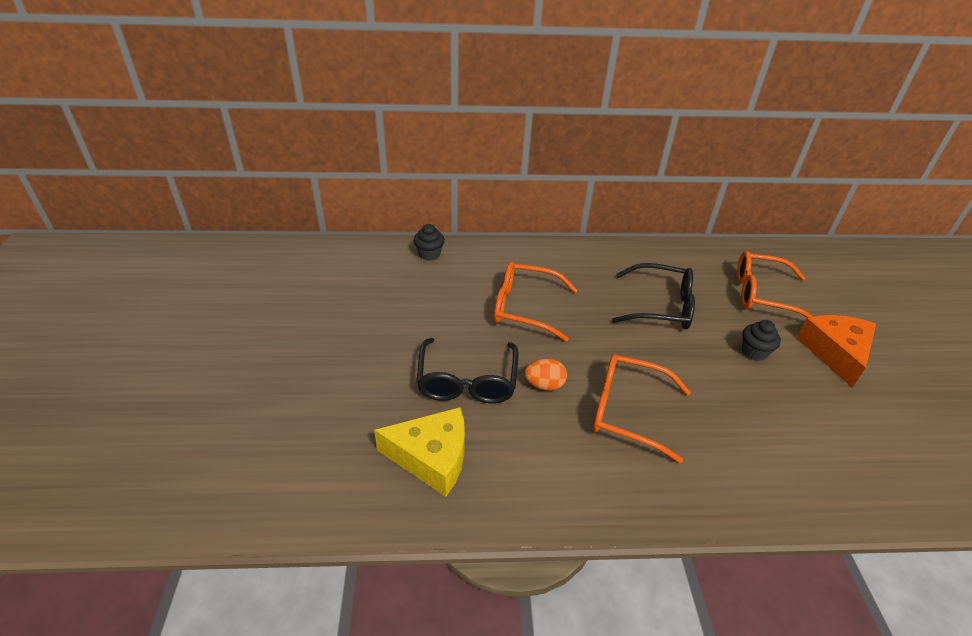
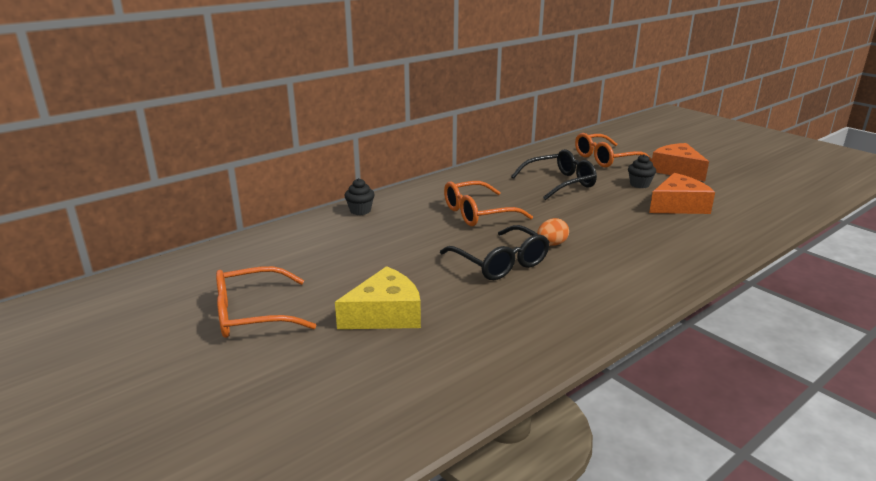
camera: 35 degrees left, 15 degrees down
(431, 457) = (539, 308): yellow cheese -> yellow cheese (385, 314)
(628, 411) = (617, 235): orange glasses -> orange glasses (253, 314)
(761, 407) = (678, 206): none -> orange cheese

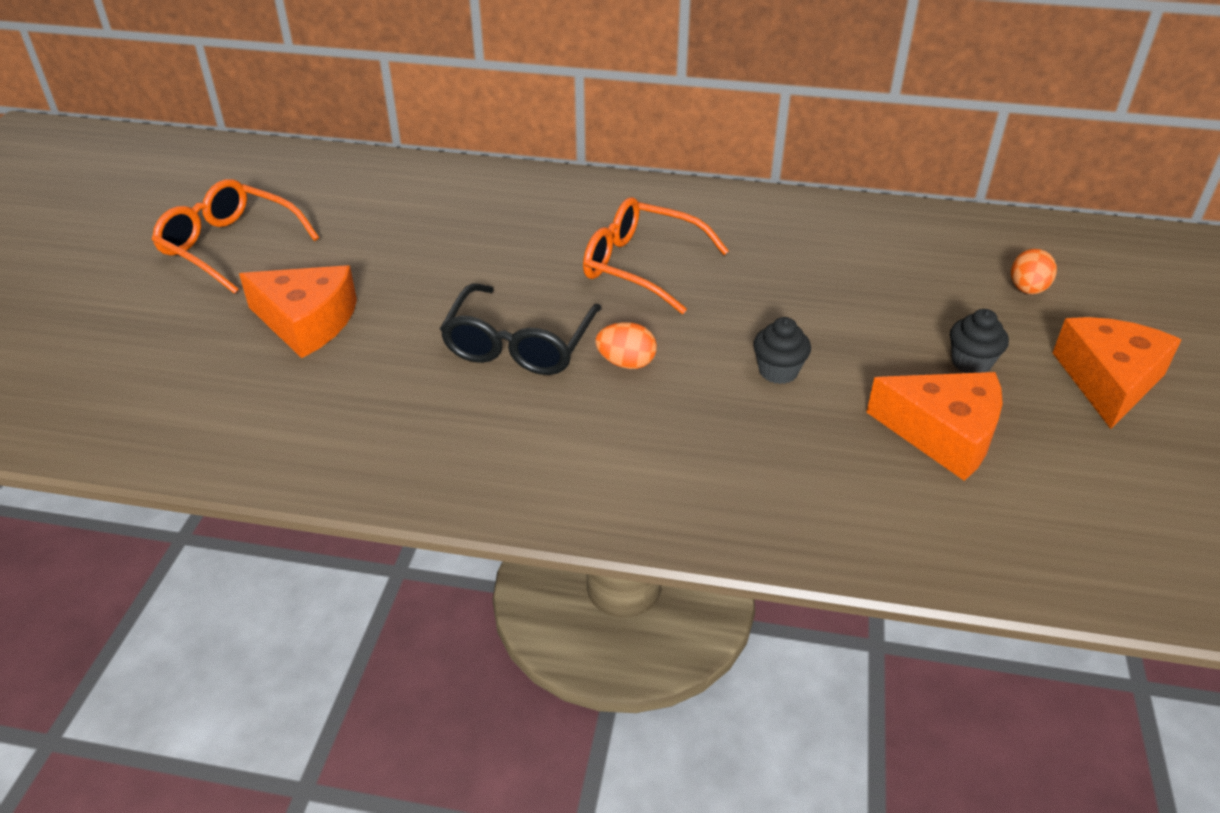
camera: 50 degrees right, 15 degrees up
(360, 211) = (532, 185): black cupcake -> black cupcake (778, 371)
(385, 314) = (307, 322): yellow cheese -> orange cheese
(560, 183) = (850, 287): black glasses -> none
(605, 159) = (1027, 289): orange glasses -> orange egg

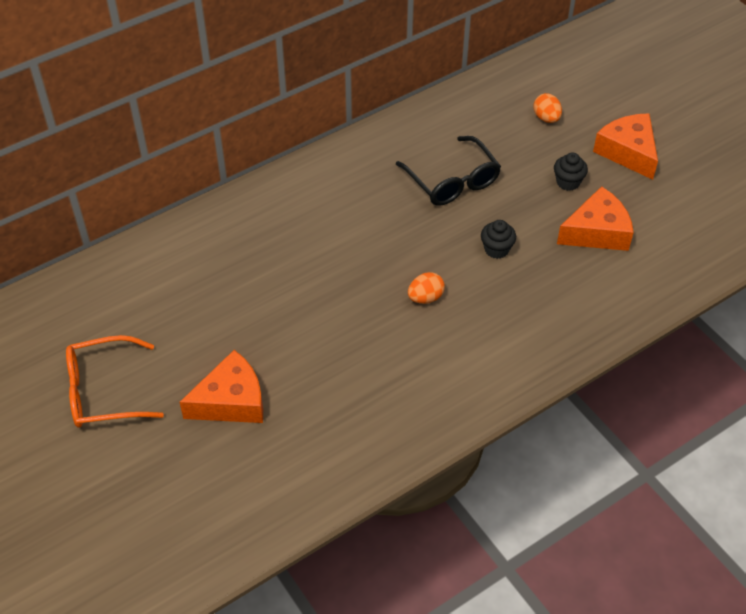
camera: 45 degrees left, 10 degrees up
(519, 344) = (361, 327): black glasses -> black glasses (452, 181)
(641, 266) = (356, 232): orange glasses -> none

